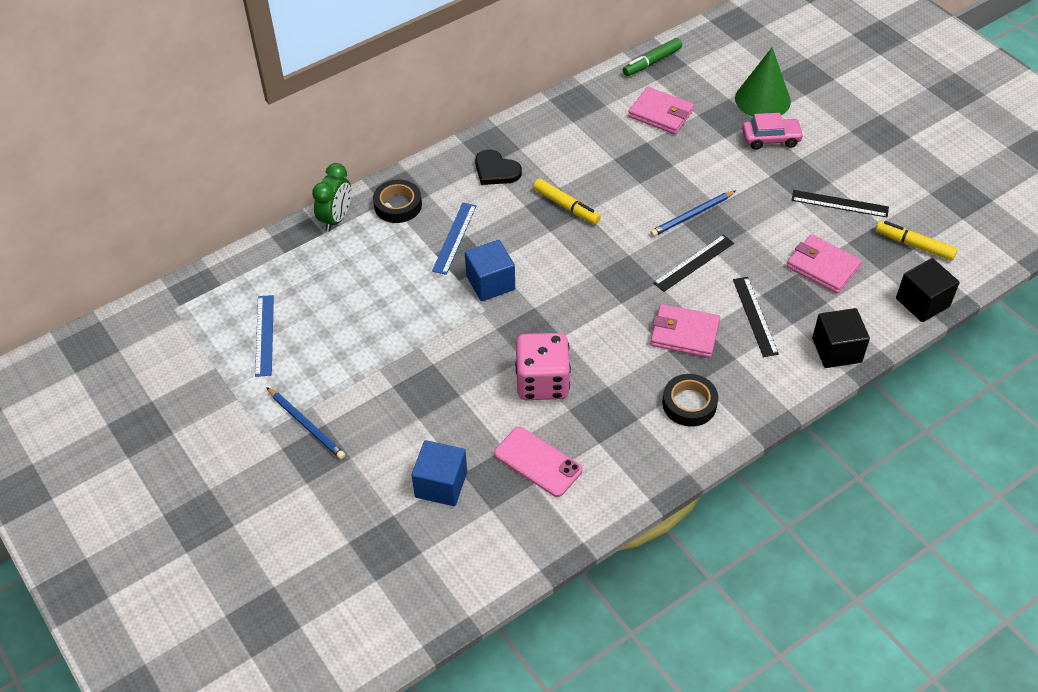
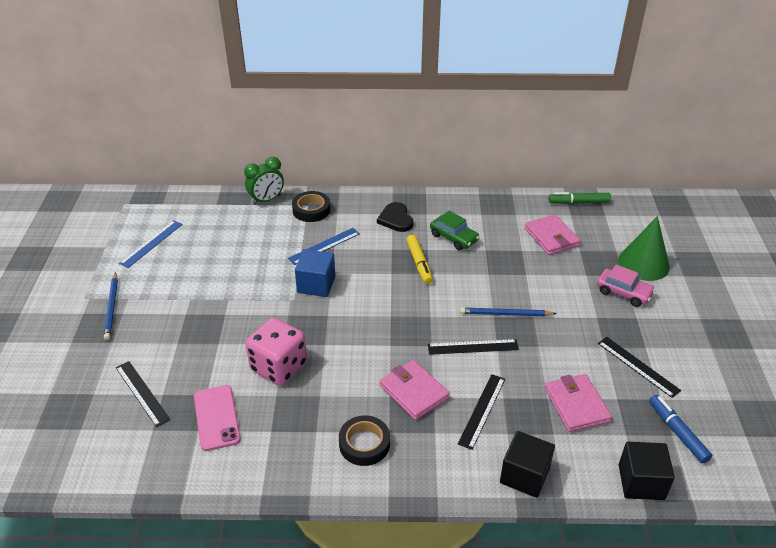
camera: 35 degrees right, 10 degrees down
(441, 484) = (142, 393): blue cube -> black ruler
(572, 161) = (454, 238): none -> green car
(914, 245) = (677, 432): yellow marker -> blue marker

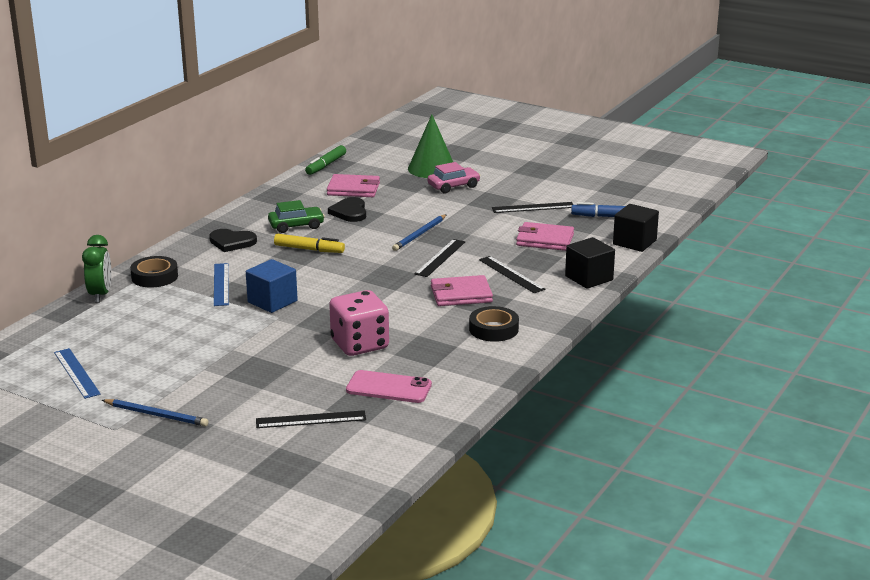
camera: 60 degrees left, 15 degrees down
(506, 254) = (349, 212): none -> black heart

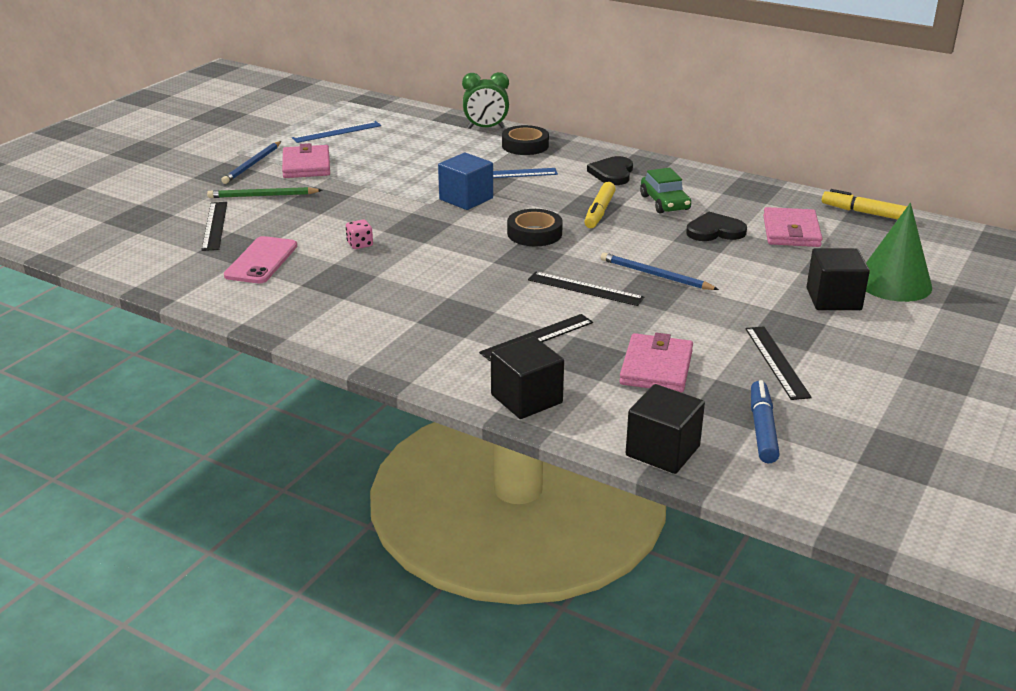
camera: 90 degrees right, 5 degrees up
(243, 400) = (263, 196): none -> green pencil
(326, 165) = (865, 213): green marker -> yellow marker
(360, 344) = (360, 244): pink dice -> pink dice, size x0.41
(453, 186) = (833, 299): pink car -> black cube
(461, 294) = (478, 302): pink wallet -> pink wallet (306, 165)
(493, 329) = (381, 321): black tape -> black tape (534, 233)

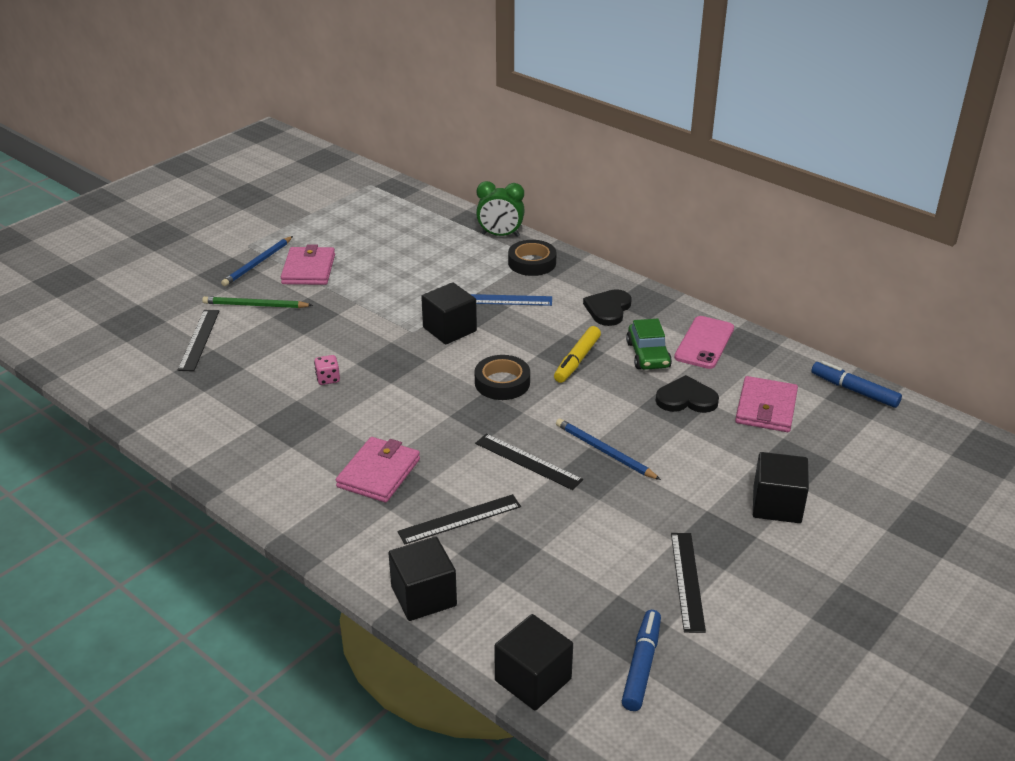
camera: 10 degrees right, 5 degrees up
(261, 261) = (229, 390): pink phone -> pink phone (704, 343)
(337, 132) = (351, 227): blue ruler -> none
(466, 199) = (449, 329): blue cube -> black cube
(656, 367) = (563, 573): pink wallet -> pink wallet (379, 473)
(865, 213) = (854, 390): yellow marker -> blue marker
(893, 283) = (849, 490): green cone -> none

